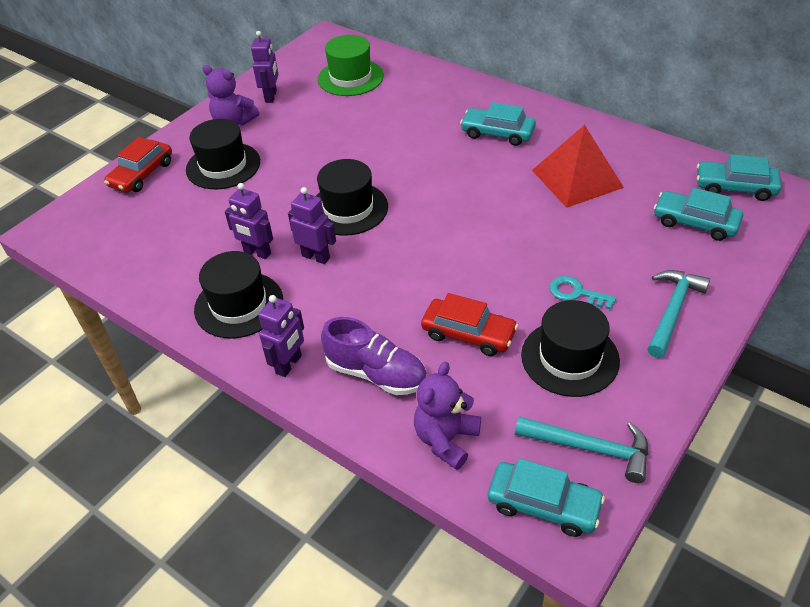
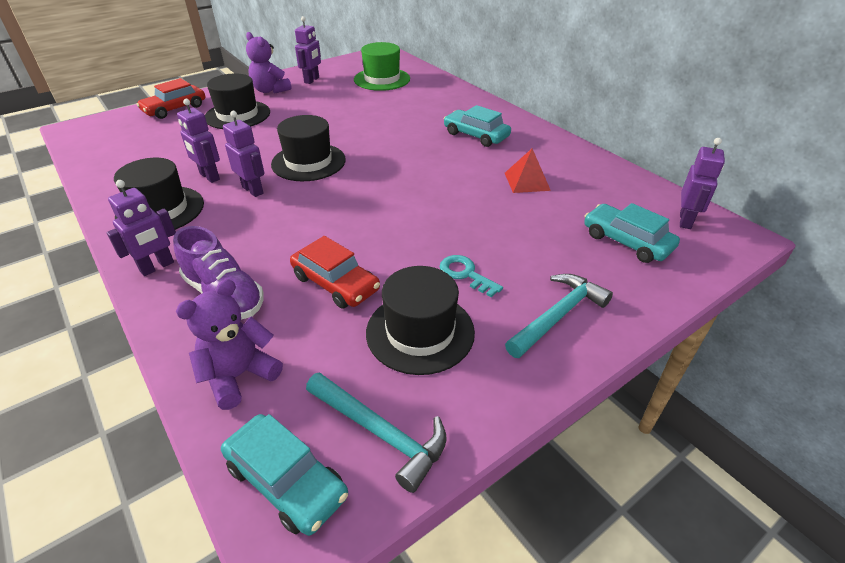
camera: 15 degrees right, 5 degrees down
(577, 178) = (527, 181): red pyramid -> red pyramid, size x0.58
(735, 187) = (685, 220): turquoise car -> purple robot

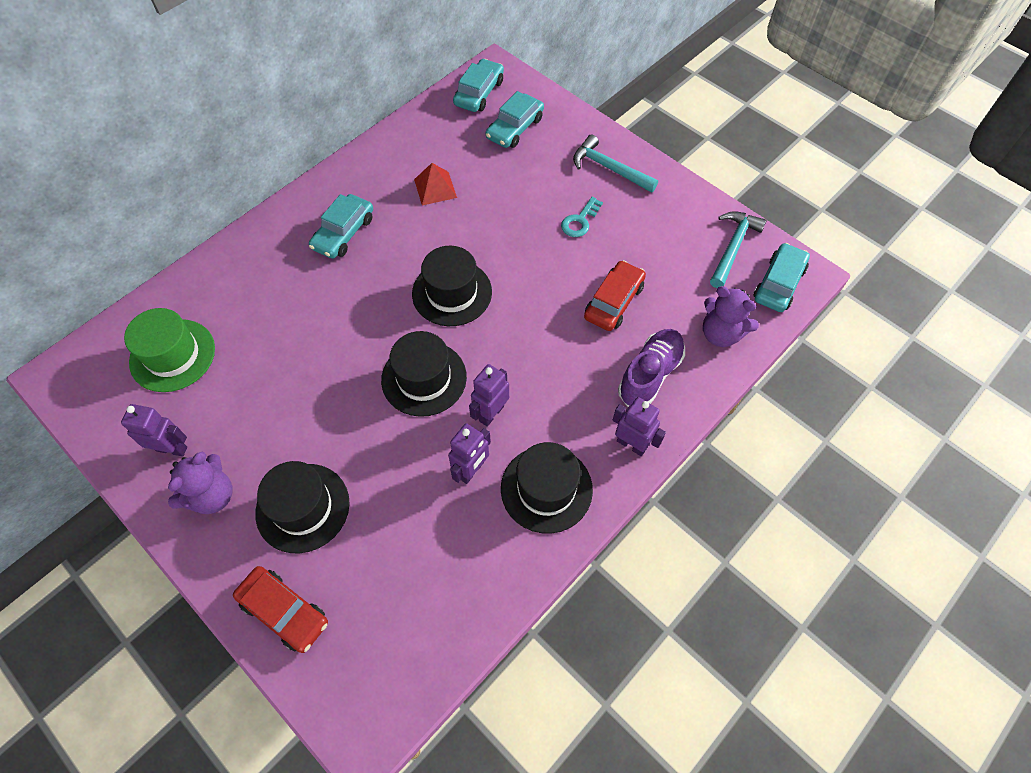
camera: 100 degrees left, 20 degrees up
(420, 332) = (648, 240): black hat -> black hat (452, 293)
(685, 220) = (479, 93): purple robot -> turquoise car

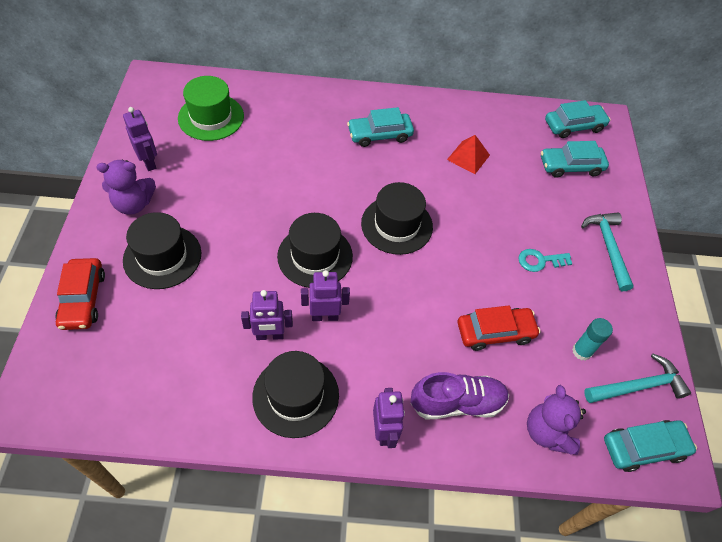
camera: 45 degrees right, 5 degrees down
(677, 259) = (582, 351): none -> turquoise glue stick

